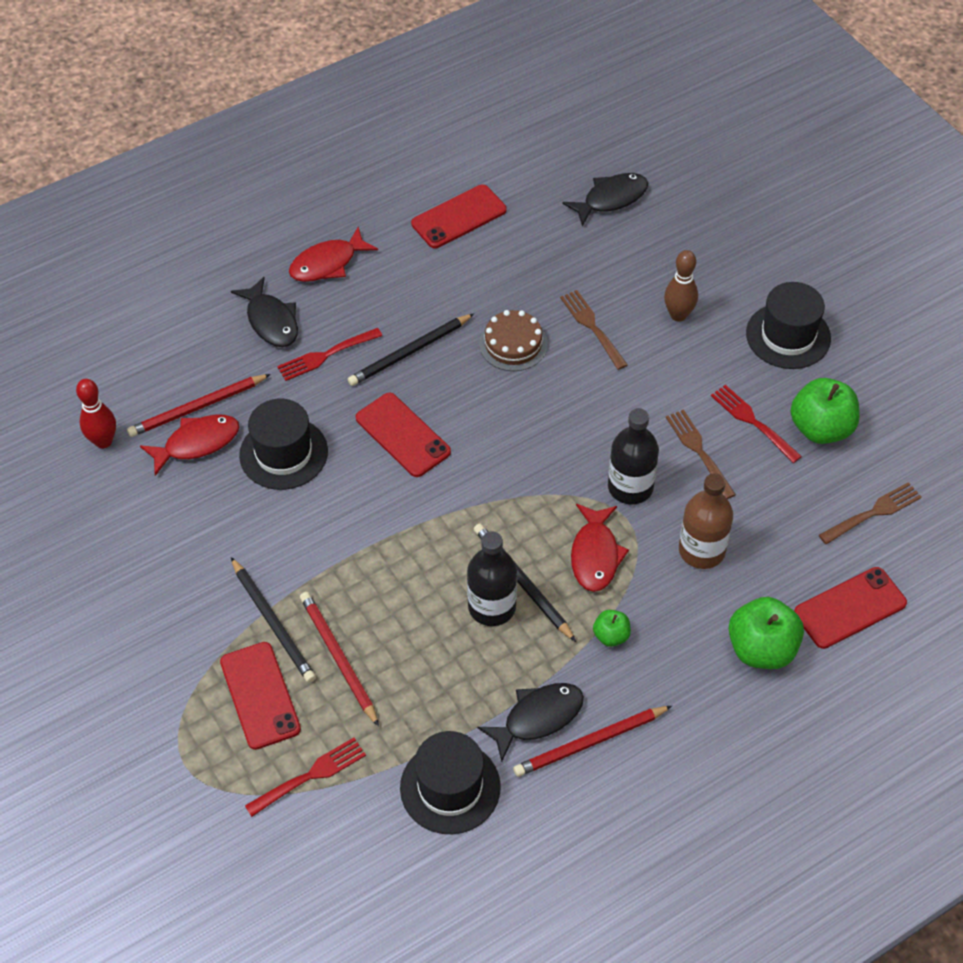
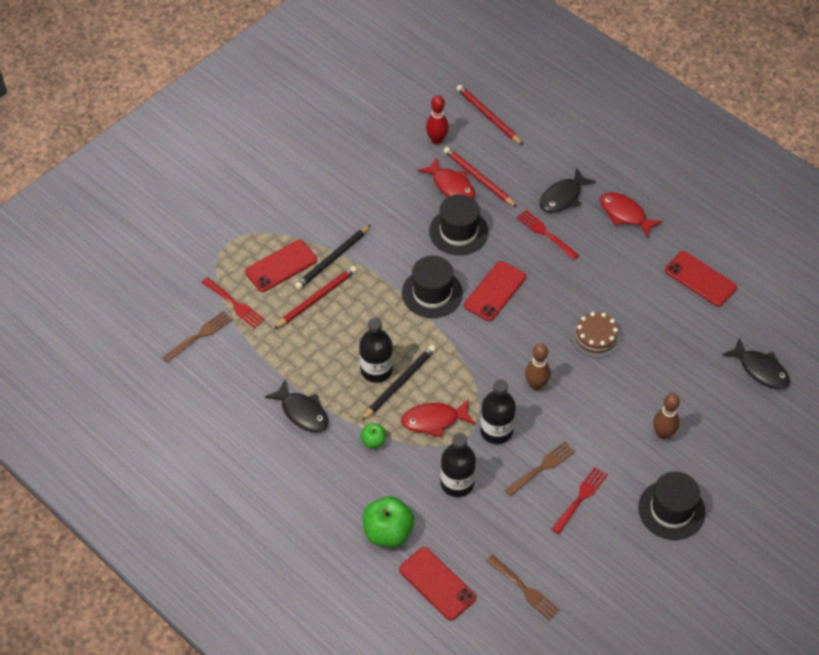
camera: 75 degrees right, 0 degrees up
(410, 352) = (565, 279): black pencil -> none
(450, 787) = (243, 376): black hat -> black hat (432, 293)
(570, 426) = (536, 385): none -> brown bowling pin
(590, 743) = (291, 444): red pencil -> red pencil (488, 116)
(593, 327) = (629, 382): brown fork -> brown fork (199, 336)
(701, 550) = (457, 483): brown bottle -> black bottle
(821, 428) = (590, 544): green apple -> none

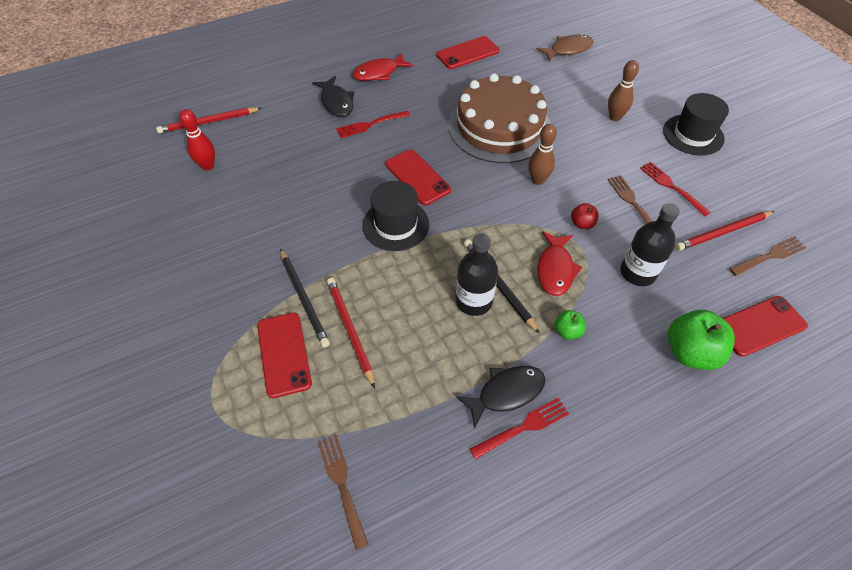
camera: 70 degrees left, 0 degrees up
(234, 304) = (312, 425): red fork -> red fork (522, 428)
(451, 186) = (272, 172): red fish -> none
(458, 231) = (331, 182): black hat -> none
(478, 178) = (277, 150): red pencil -> red pencil (723, 232)
(496, 431) = (582, 224): black bottle -> red apple
(596, 336) = (499, 127): brown cake -> brown cake, size x2.16
(760, 369) = (568, 49): black fish -> brown fish

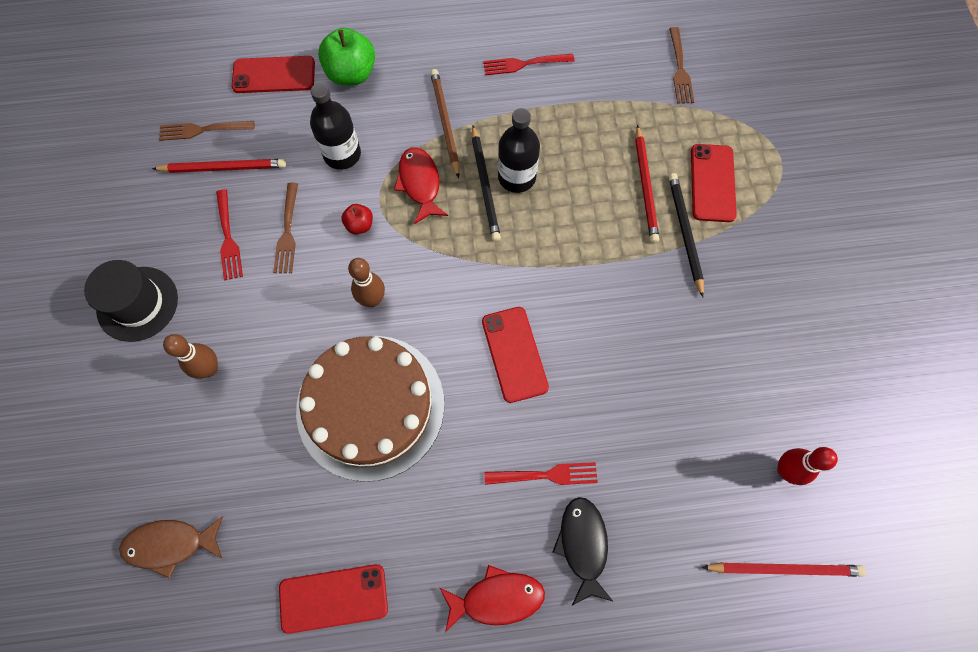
camera: 160 degrees left, 15 degrees up
(395, 225) = (564, 292): black hat -> none
(506, 393) = (525, 91): black fish -> none
(555, 269) = (420, 183): red fish -> red fish turned 45 degrees counterclockwise
(567, 331) = (445, 123): green apple -> brown pencil

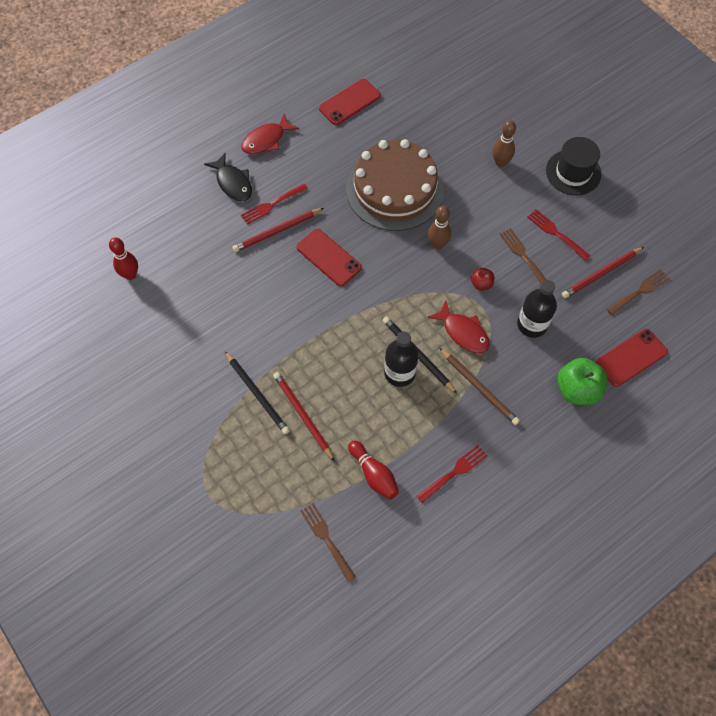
camera: 150 degrees right, 5 degrees down
(170, 544) = (448, 83): brown fish -> none
(603, 99) = (374, 474): none -> red bowling pin
(712, 183) = (254, 445): red phone -> none
(784, 568) = (114, 225): red pencil -> red pencil (277, 231)

